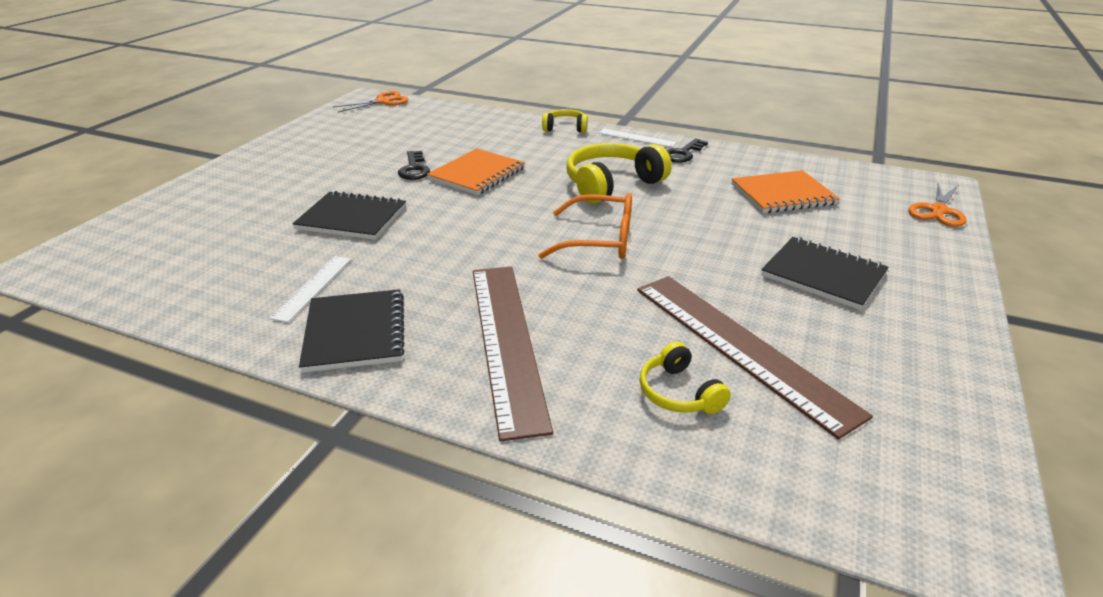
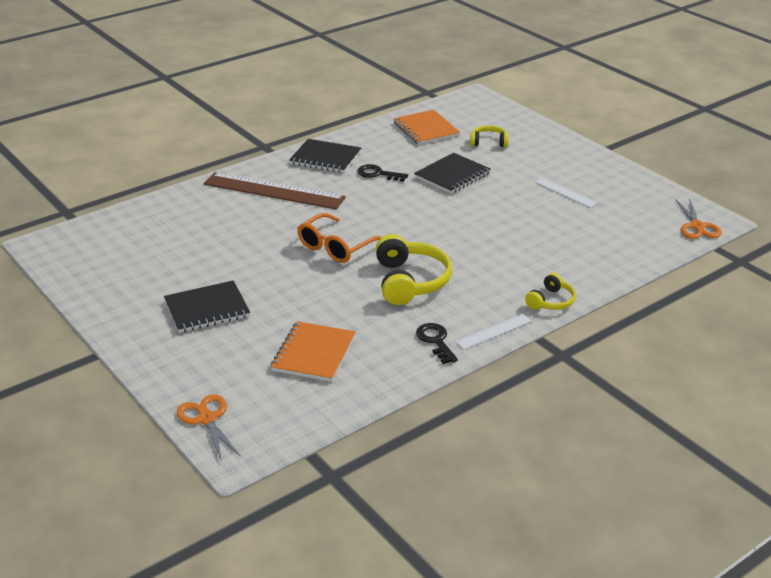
camera: 120 degrees right, 0 degrees up
(313, 287) = (379, 154): white ruler -> white ruler (565, 192)
(414, 169) = (514, 209): black key -> black key (377, 174)
(477, 174) = (482, 231): orange notebook -> orange notebook (426, 129)
(679, 392) = (186, 220): yellow headphones -> yellow headphones (489, 142)
(741, 347) = (191, 249): brown ruler -> none

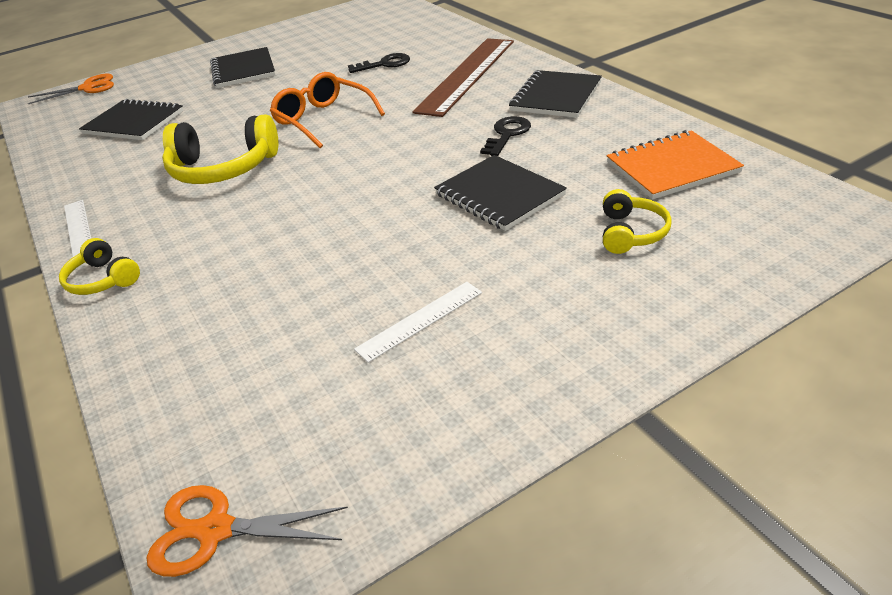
camera: 100 degrees right, 5 degrees up
(313, 353) = (134, 123): orange notebook -> black notebook
(435, 341) = (95, 188): black key -> black key (385, 64)

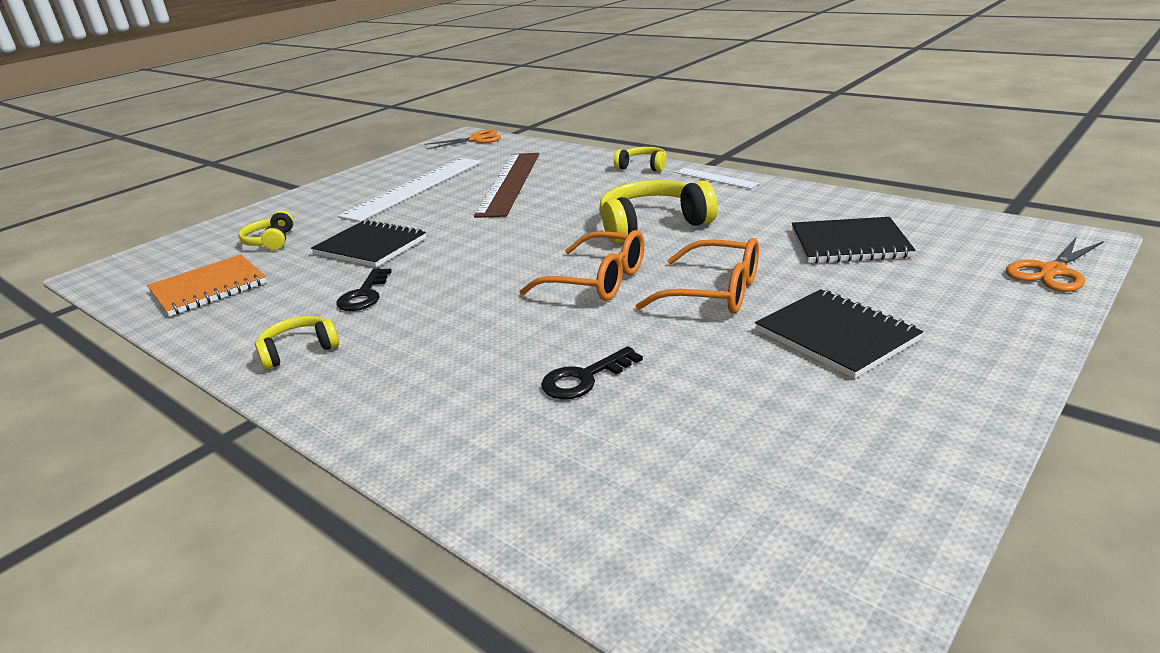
camera: 160 degrees right, 10 degrees down
(264, 100) = (715, 292): none -> orange glasses
(420, 320) = (414, 188): white ruler -> white ruler, size x2.07
(466, 75) = (431, 372): brown ruler -> brown ruler (510, 183)
(555, 96) = (299, 350): black notebook -> yellow headphones

